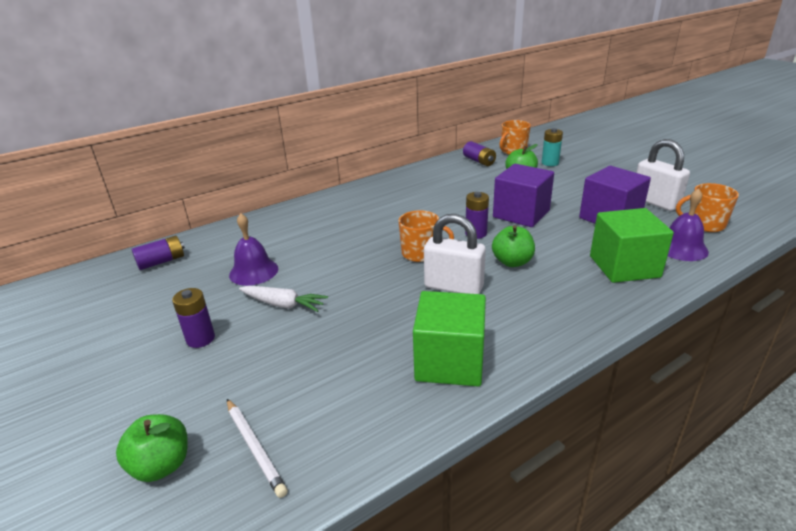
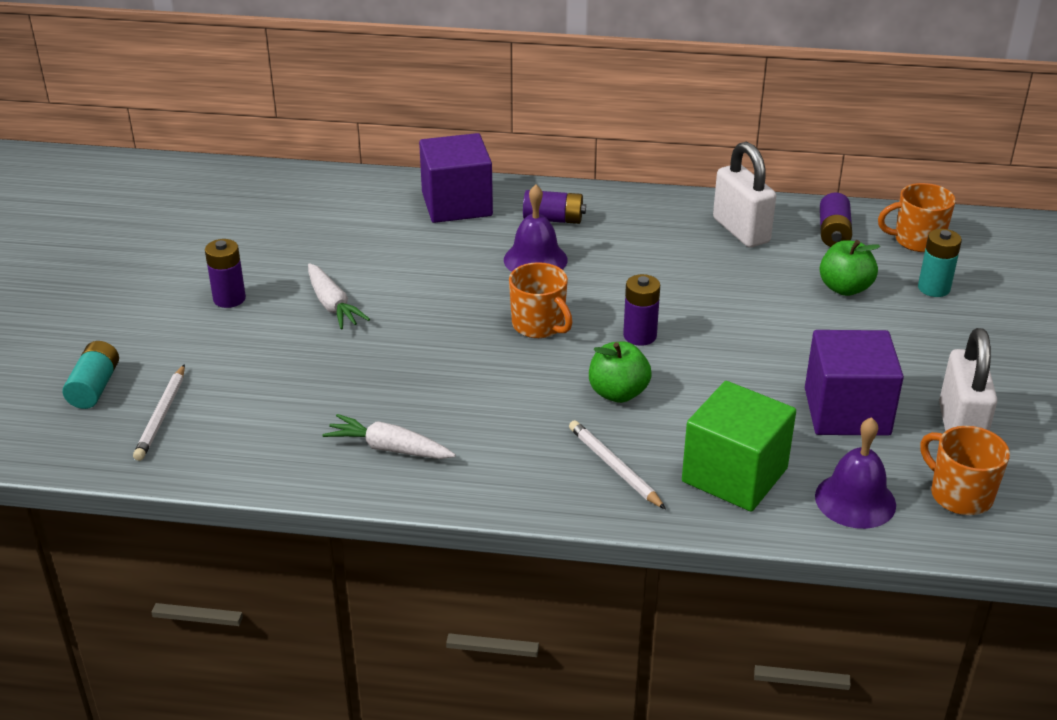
camera: 40 degrees right, 5 degrees up
(161, 465) = (94, 387): green apple -> turquoise battery
(162, 261) = (290, 193): purple battery -> purple battery (553, 219)
(253, 271) = (353, 252): purple bell -> purple bell (535, 259)
(450, 362) = (389, 448): green cube -> white carrot
(453, 287) = (509, 382): white padlock -> white padlock (741, 231)
(521, 214) = (741, 341): purple cube -> purple cube (457, 204)
(573, 295) = (614, 467): none -> white pencil

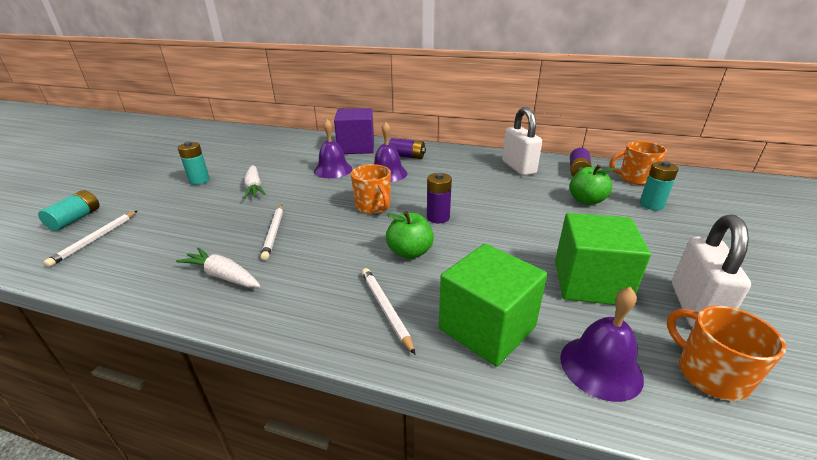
camera: 10 degrees right, 5 degrees down
(229, 299) = (199, 180): purple battery -> turquoise battery
(417, 381) = (274, 233): none -> white pencil
(441, 259) = (333, 170): none -> purple bell
(847, 412) = (590, 283): purple cube -> green cube

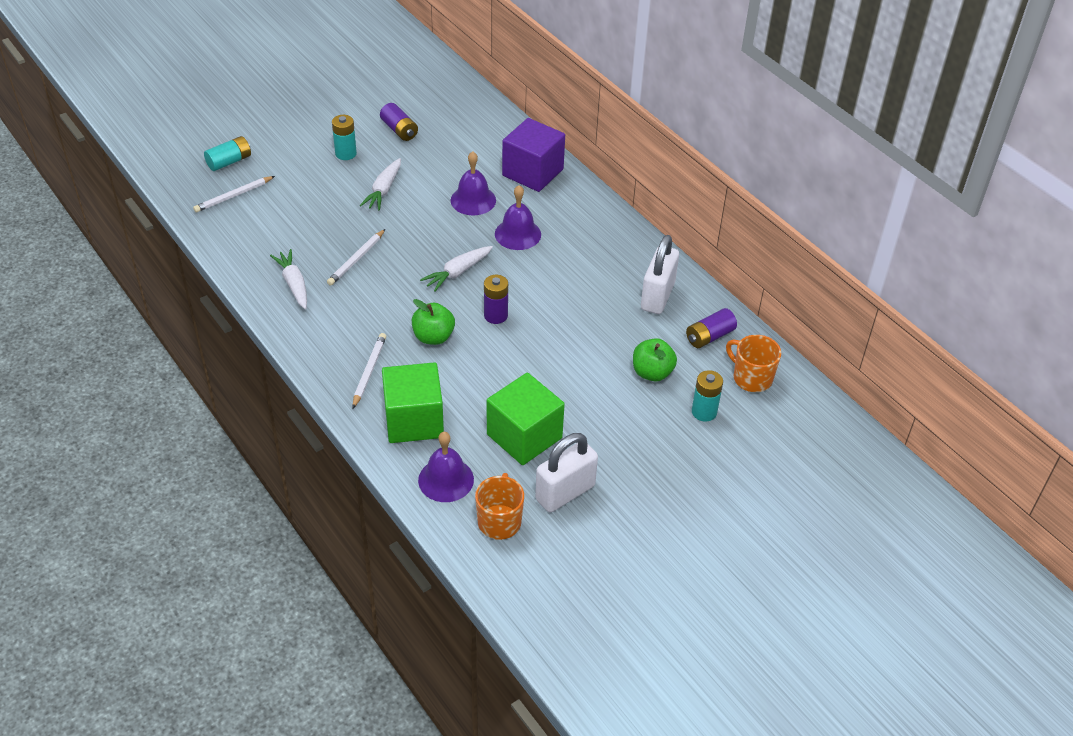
camera: 35 degrees right, 15 degrees up
(373, 206) = (458, 272): orange mug -> white carrot
(407, 156) = (567, 216): purple battery -> purple battery (399, 130)

